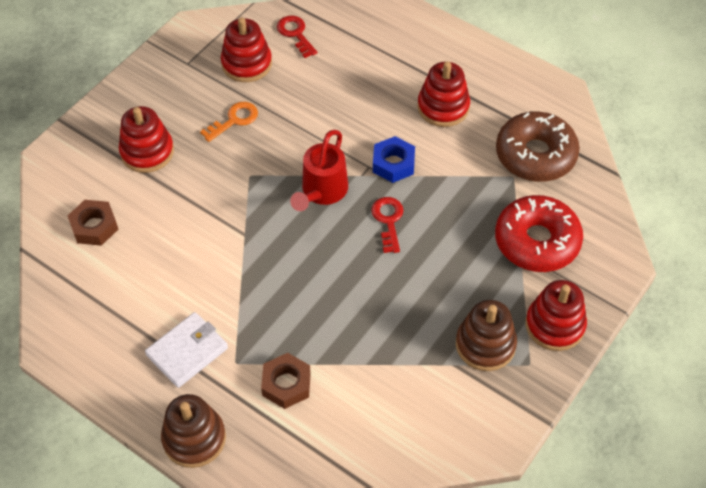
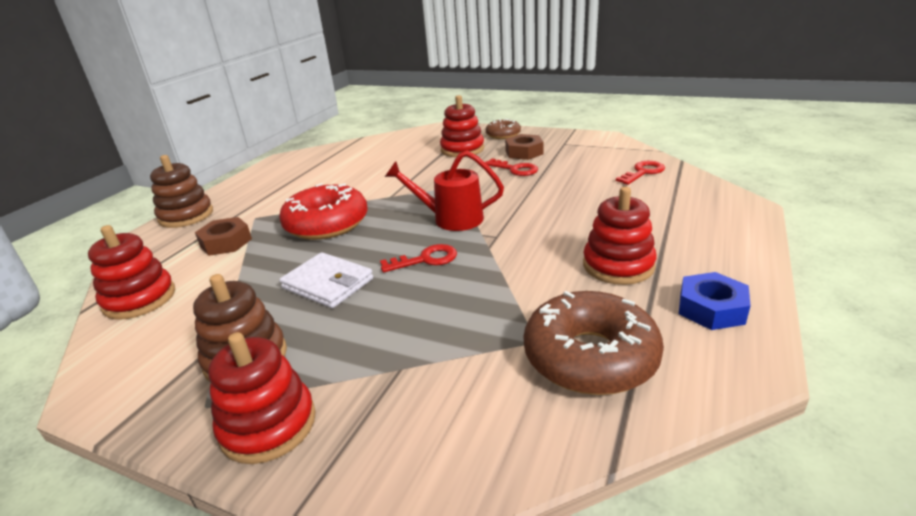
camera: 80 degrees right, 25 degrees down
(94, 227) = (385, 149): brown nut -> brown nut (524, 152)
(123, 105) = (503, 135): none -> brown donut
(187, 351) = (269, 198): white wallet -> white wallet (328, 283)
(234, 120) = (515, 169): orange key -> red key
(247, 64) = (584, 162): red stacking toy -> red stacking toy (139, 299)
(393, 164) = (507, 249): blue nut -> blue nut (711, 309)
(537, 241) = (423, 382): red donut -> red donut (327, 224)

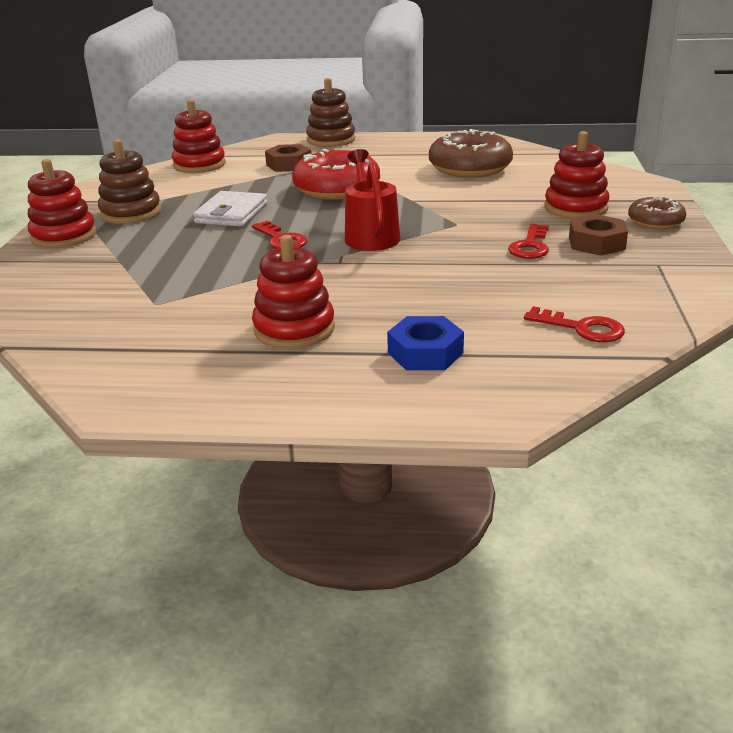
camera: 70 degrees right, 0 degrees up
(590, 357) = (133, 328): brown donut -> brown donut (470, 168)
(711, 309) = (216, 383): blue nut -> blue nut (425, 353)

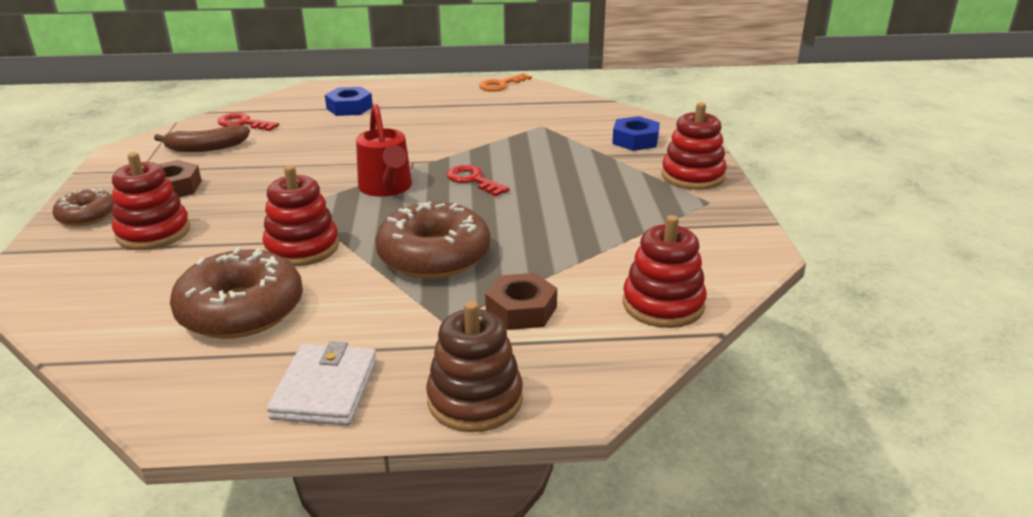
camera: 170 degrees right, 0 degrees up
(66, 277) = (635, 140): none -> blue nut
(131, 213) = (659, 207): brown stacking toy -> none
(151, 397) = (500, 85): none -> orange key
(231, 213) = (544, 211): white wallet -> white wallet (325, 389)
(294, 329) = (434, 115): red stacking toy -> red stacking toy (302, 248)
(337, 189) = (434, 256): red donut -> brown donut
(530, 246) = (237, 182): red key -> none
(603, 289) = (206, 148): none -> brown banana

